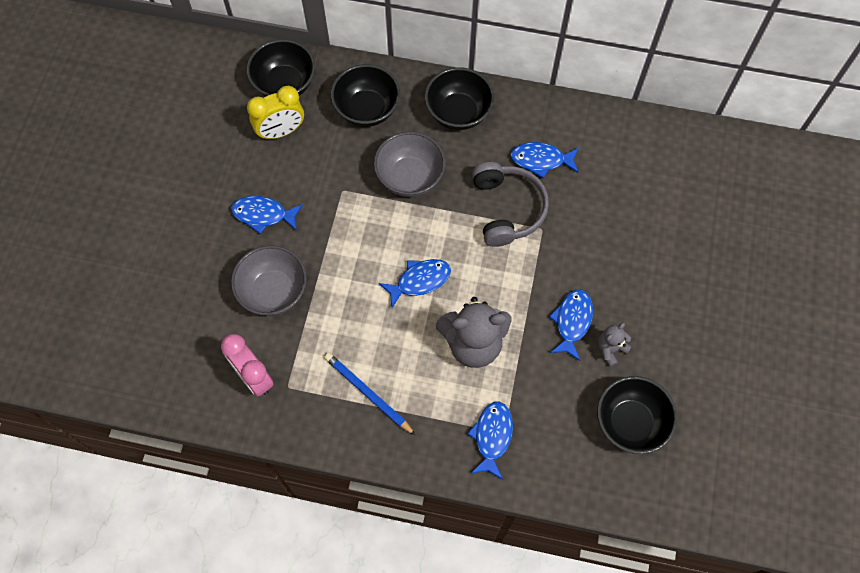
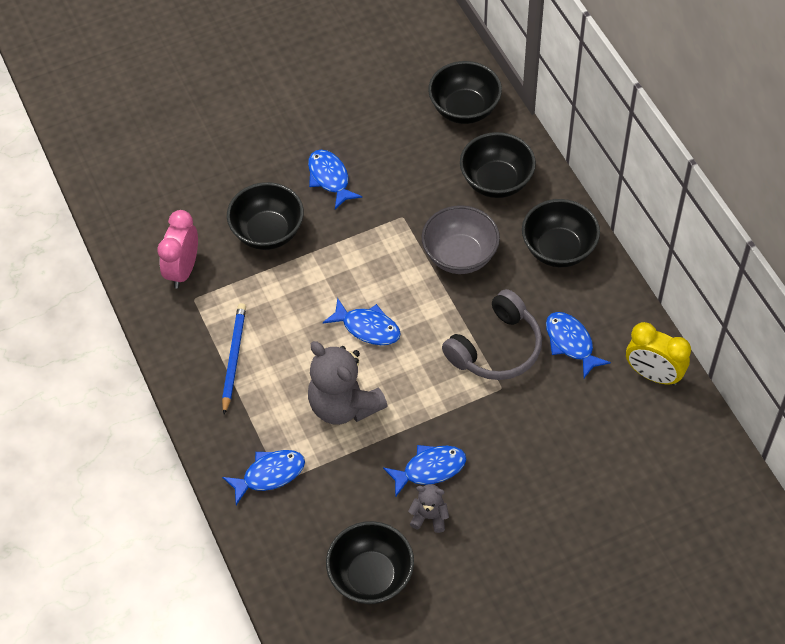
camera: 55 degrees right, 10 degrees down
(273, 291) = (268, 232): grey bowl -> black bowl
(281, 131) = (417, 137): yellow clock -> yellow clock (653, 374)

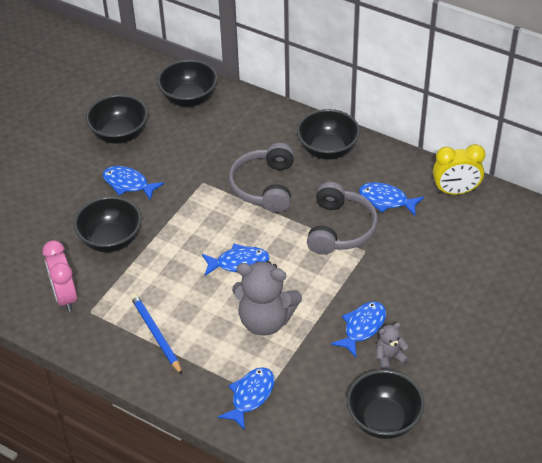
camera: 35 degrees left, 10 degrees down
(460, 256) = (264, 186): grey bowl -> grey headphones
(496, 182) = (250, 130): black bowl -> black bowl (119, 134)

